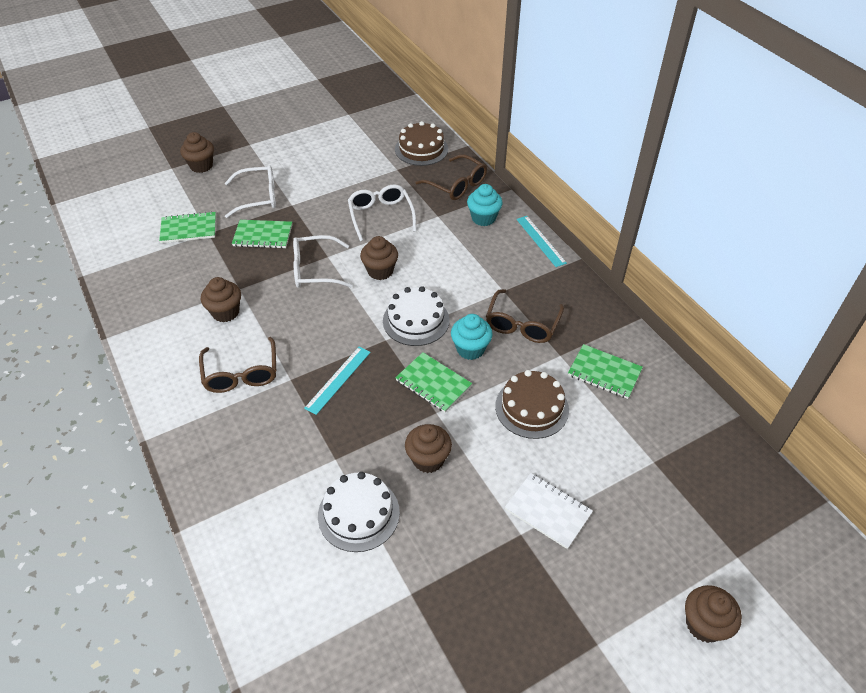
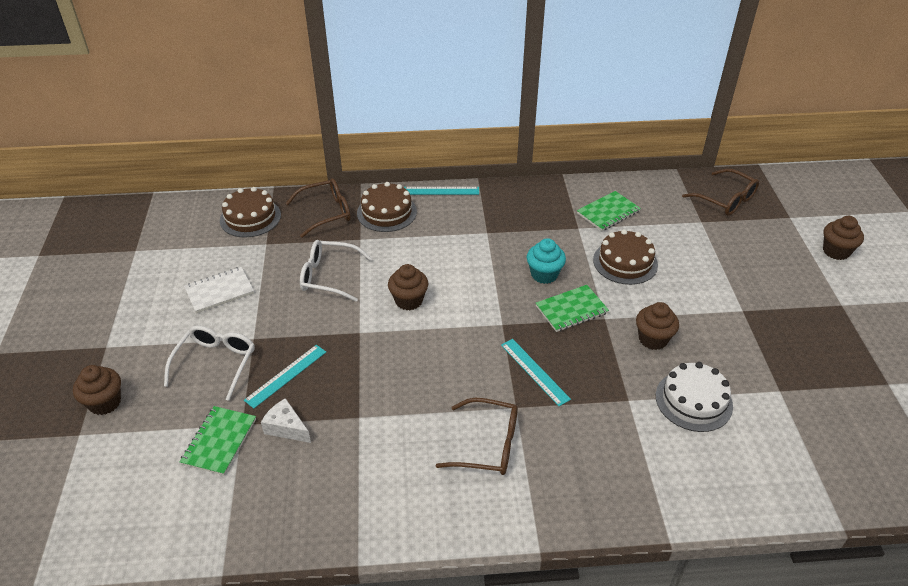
camera: 65 degrees left, 5 degrees down
(213, 255) = (286, 428): none -> white cheese
(225, 312) = (388, 437): brown cupcake -> none
(263, 235) = (286, 375): green notebook -> turquoise ruler
(315, 270) = (373, 347): white glasses -> none
(416, 320) = (490, 297): white cake -> none
(483, 218) = (386, 212): turquoise cupcake -> brown cake
(522, 324) = (532, 235): brown glasses -> brown glasses (725, 199)
(548, 511) = (727, 289): white notebook -> white notebook (219, 291)

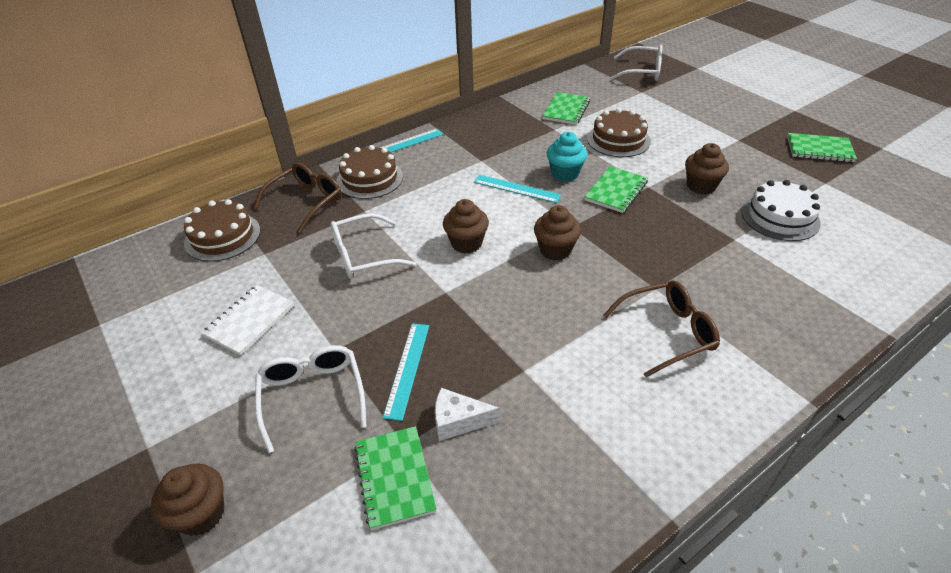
camera: 30 degrees left, 0 degrees up
(534, 371) = (639, 252): turquoise ruler -> turquoise ruler (516, 188)
(725, 199) = (641, 72): brown glasses -> white glasses
(816, 356) = (819, 149): none -> green notebook
(836, 251) = (751, 78): brown cupcake -> brown cupcake (555, 250)

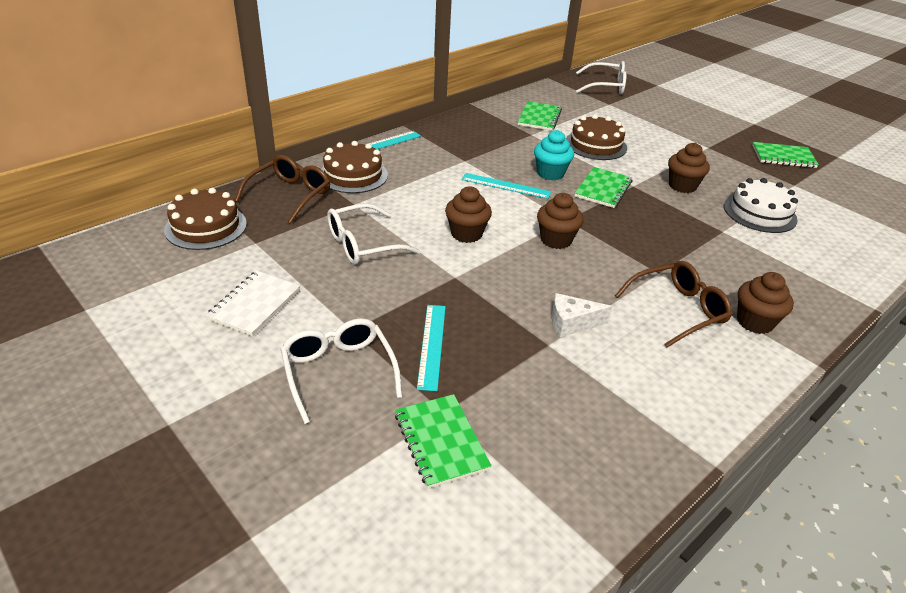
camera: 10 degrees left, 5 degrees down
(201, 514) = (244, 482): brown cupcake -> brown cupcake (754, 322)
(458, 421) = (494, 390): white cheese -> white cheese (571, 323)

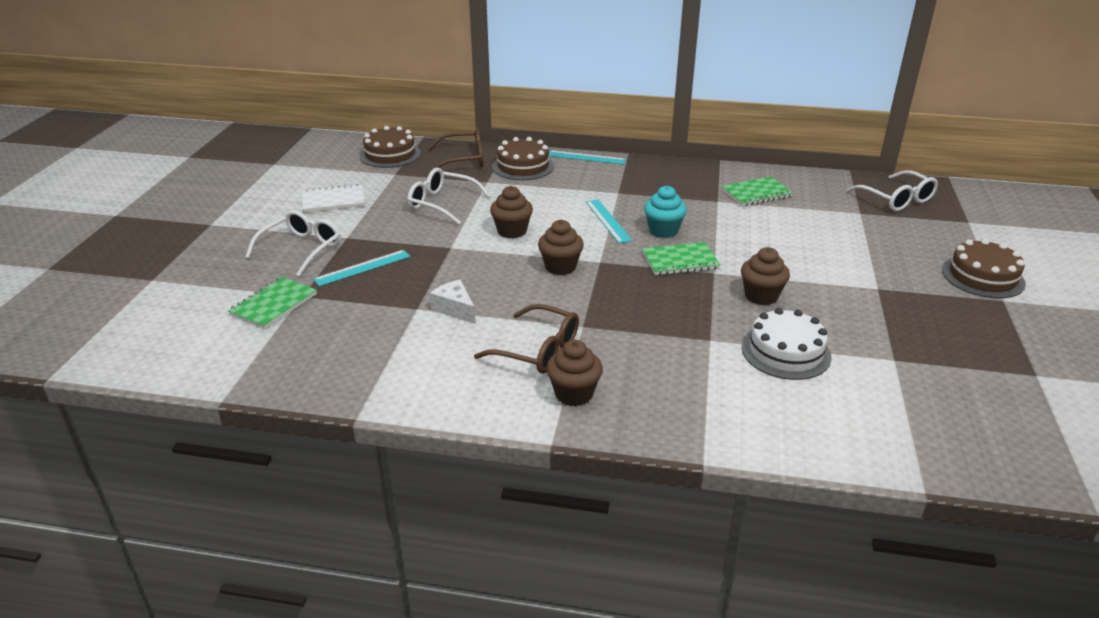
camera: 55 degrees right, 5 degrees down
(595, 145) = (757, 233): brown cake -> brown cake (983, 276)
(783, 157) = (952, 337): green notebook -> none

